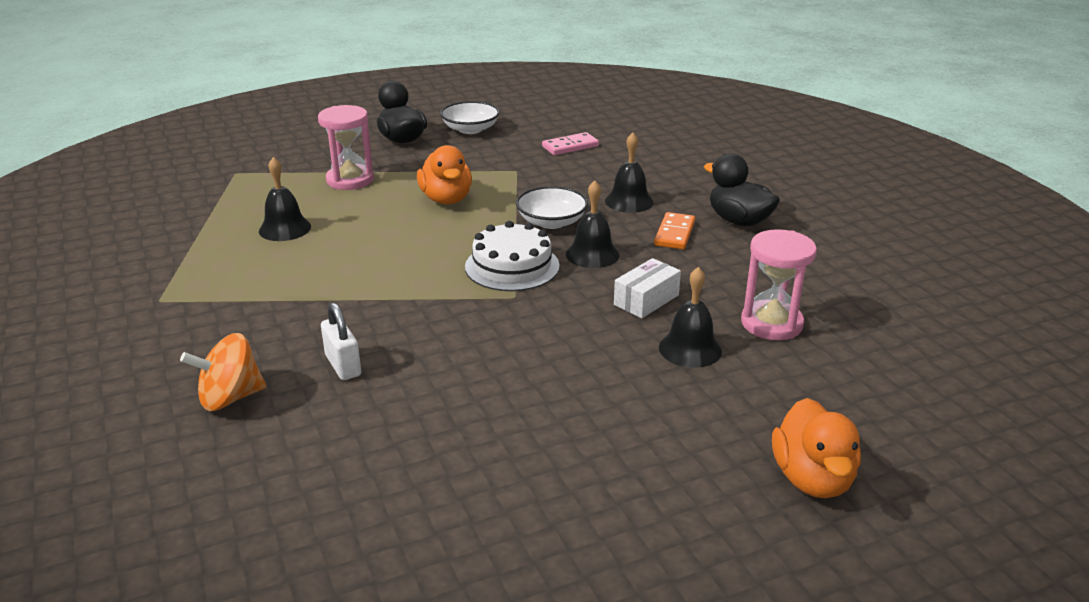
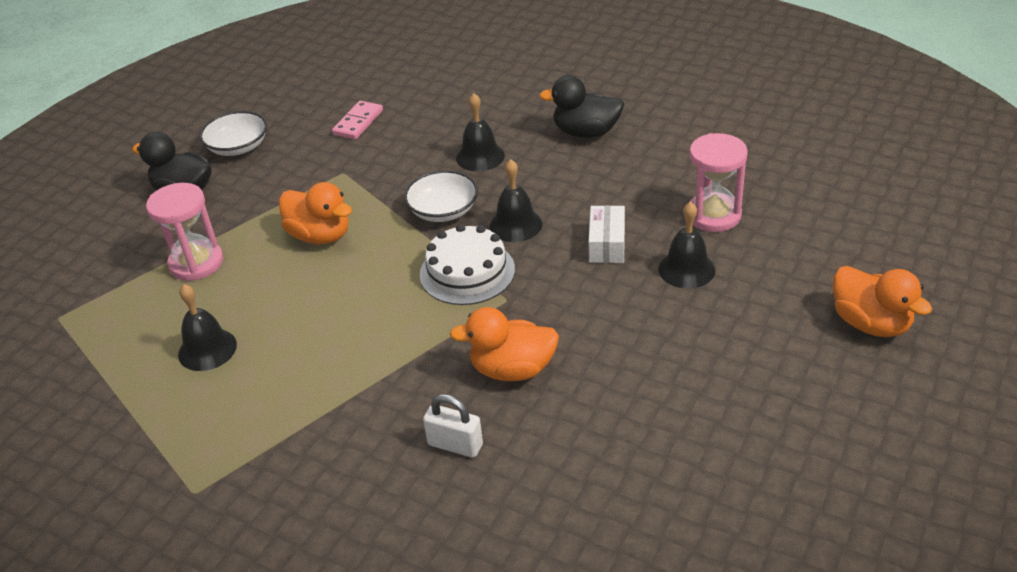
camera: 35 degrees left, 10 degrees up
(230, 398) = (403, 534): orange spinning top -> none
(452, 342) = (512, 369): none -> orange duck
(674, 233) = (553, 170): orange domino -> none

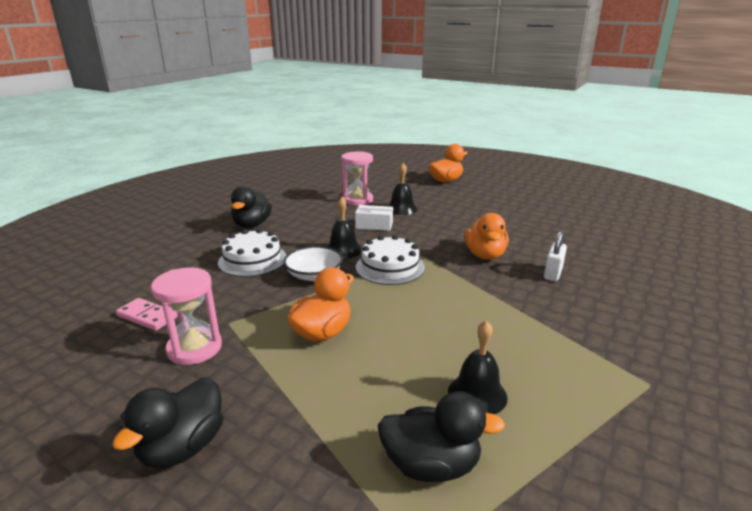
camera: 90 degrees left, 15 degrees down
(133, 320) = (431, 465): none -> black duck
(196, 263) = (338, 417): pink hourglass -> pink hourglass (194, 348)
(238, 147) = (116, 403): white bowl -> none
(480, 156) = (252, 260): black bell -> white cake

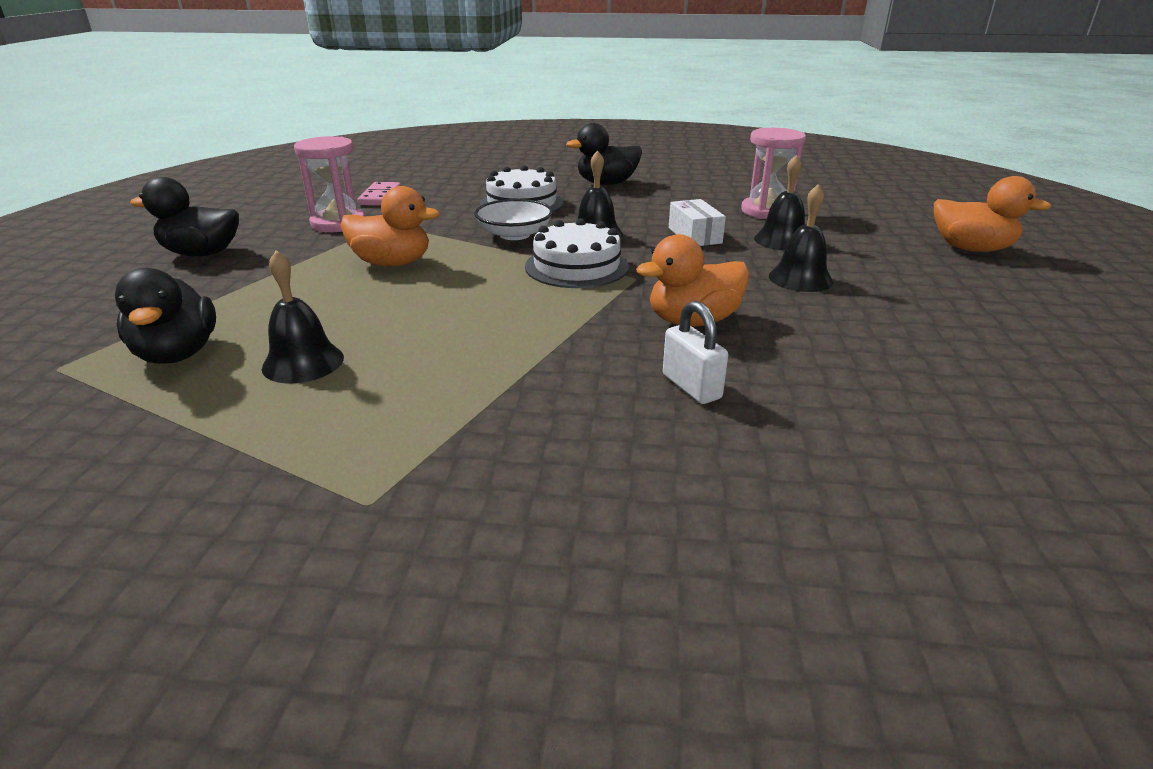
camera: 65 degrees right, 5 degrees up
(452, 219) = (800, 278): none -> black bell
(553, 273) = (691, 387): white padlock -> white padlock turned 60 degrees clockwise

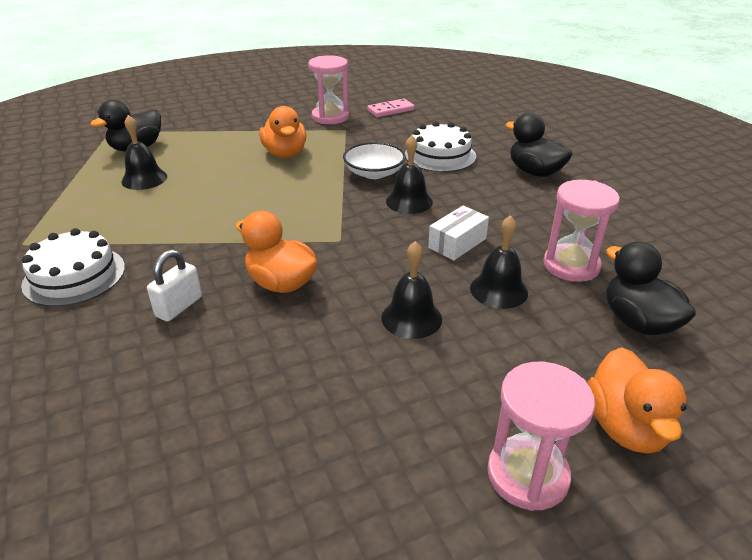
camera: 60 degrees right, 5 degrees up
(202, 253) = (251, 105): black duck -> black duck (638, 322)
(576, 266) = (338, 212): white cake -> white cake (74, 276)
(1016, 288) = (527, 475): none -> pink hourglass

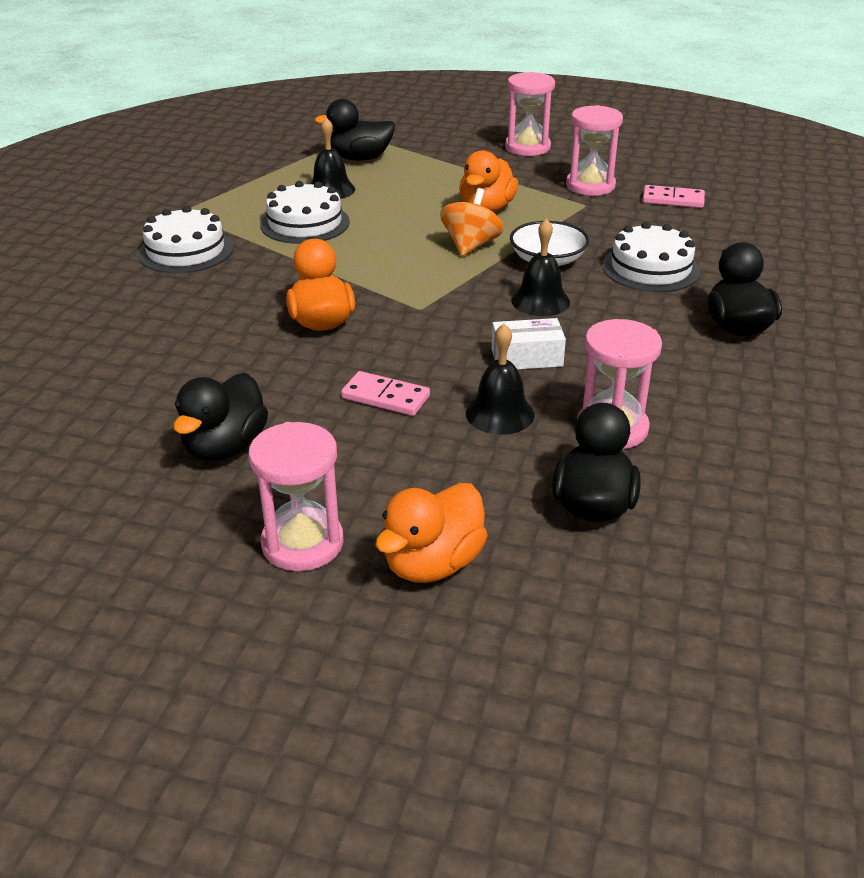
camera: 40 degrees right, 0 degrees up
(158, 212) = (305, 223): none -> white cake
(179, 306) = (225, 305): white padlock -> none
(254, 105) = (527, 147): none -> pink hourglass
(310, 182) = (471, 246): none -> orange spinning top
(352, 431) = (225, 447): none -> black duck
(411, 318) = (386, 397): black bell -> pink domino

